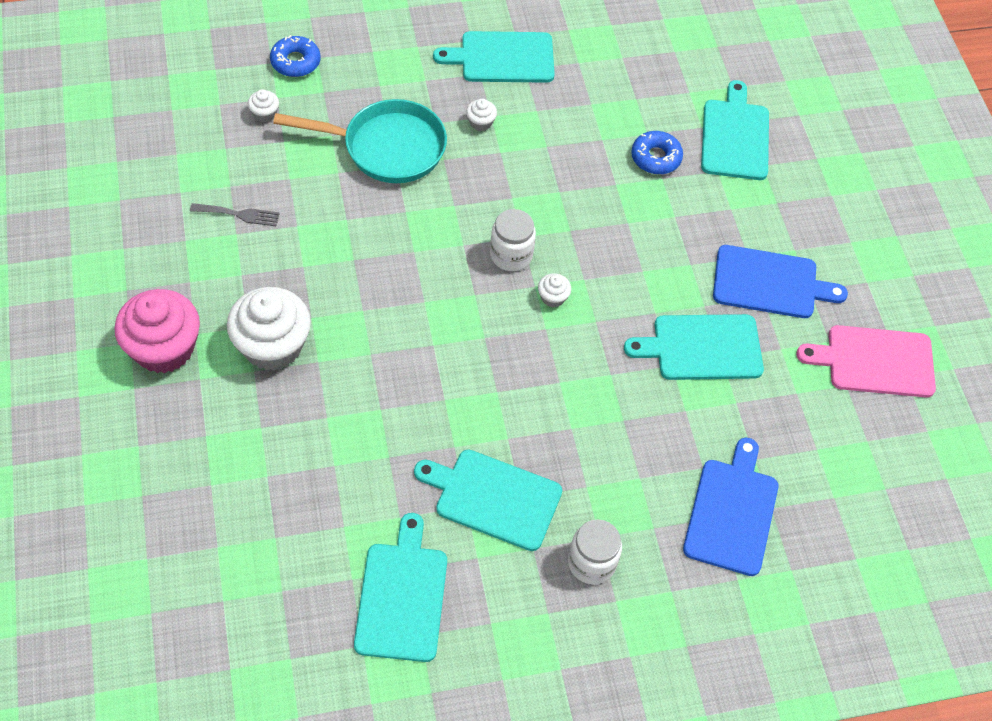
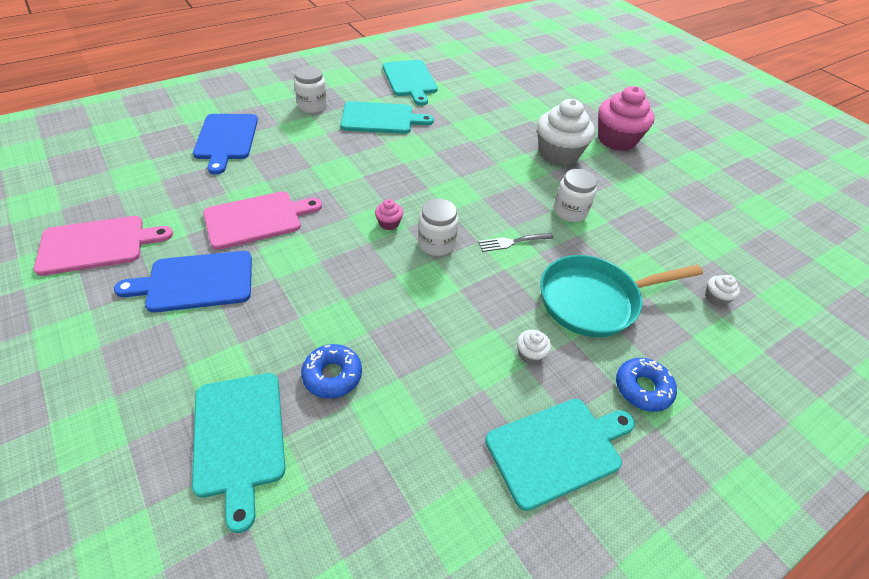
camera: 160 degrees right, 10 degrees down
(239, 214) = (652, 217): grey fork -> grey fork (512, 242)
(295, 62) = (746, 360): blue donut -> blue donut (642, 388)
(331, 251) = (570, 212): none -> white jar
(553, 297) = (389, 223): white cupcake -> pink cupcake
(702, 347) = (257, 219): turquoise cutting board -> pink cutting board

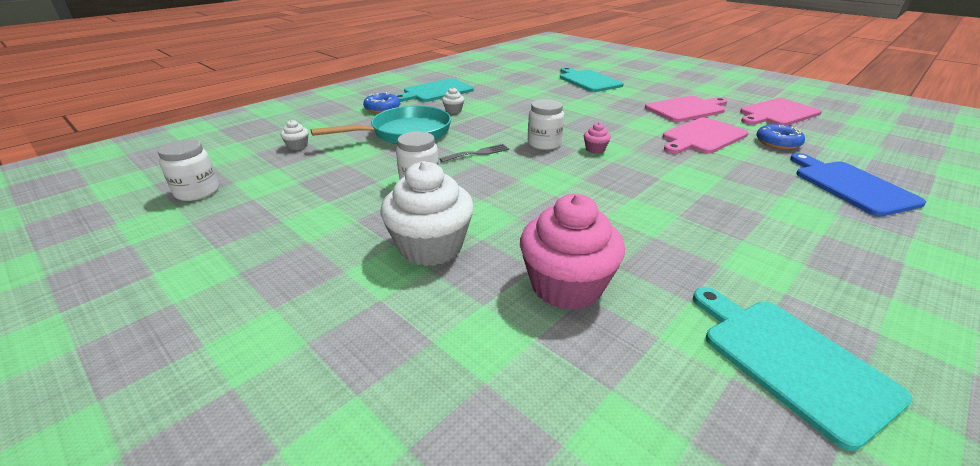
camera: 170 degrees right, 15 degrees down
(196, 282) = (686, 109): blue cutting board -> pink cutting board
(312, 106) = (848, 250): white jar -> white jar (197, 192)
(332, 375) = (564, 95): blue donut -> blue donut (778, 143)
(381, 118) = (728, 250): turquoise cutting board -> none
(616, 140) = (319, 295): pink cupcake -> pink cupcake (566, 286)

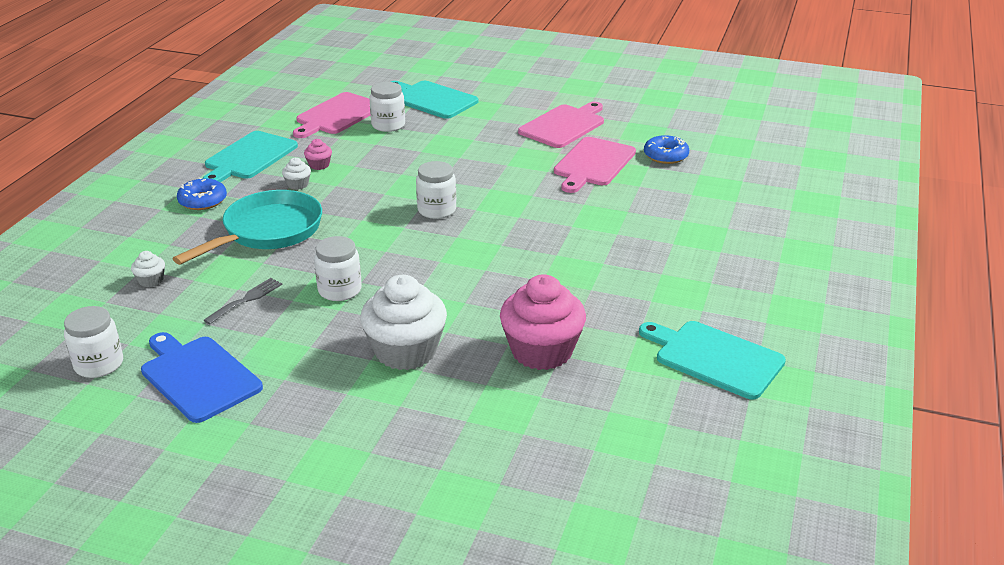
camera: 25 degrees left, 0 degrees up
(477, 153) = (373, 239): grey fork -> grey fork (246, 299)
(546, 89) = (388, 125): none -> white jar
(595, 149) = (494, 205): pink cupcake -> pink cupcake (319, 165)
(777, 113) = (657, 113): pink cutting board -> pink cutting board (337, 115)
(851, 186) = (736, 195): blue cutting board -> blue cutting board (198, 376)

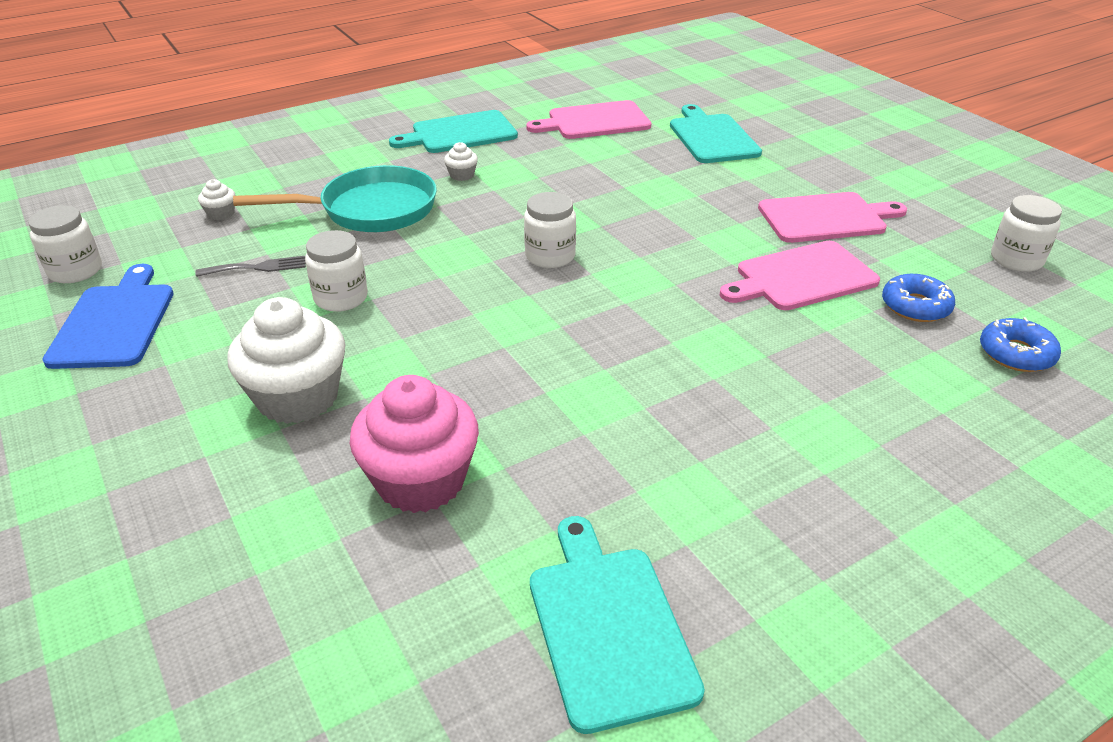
camera: 40 degrees right, 5 degrees up
(203, 201) = (365, 158): blue donut -> blue donut (1016, 354)
(319, 165) = (507, 164): pink cupcake -> none
(388, 125) = (629, 148): white jar -> white jar (1016, 259)

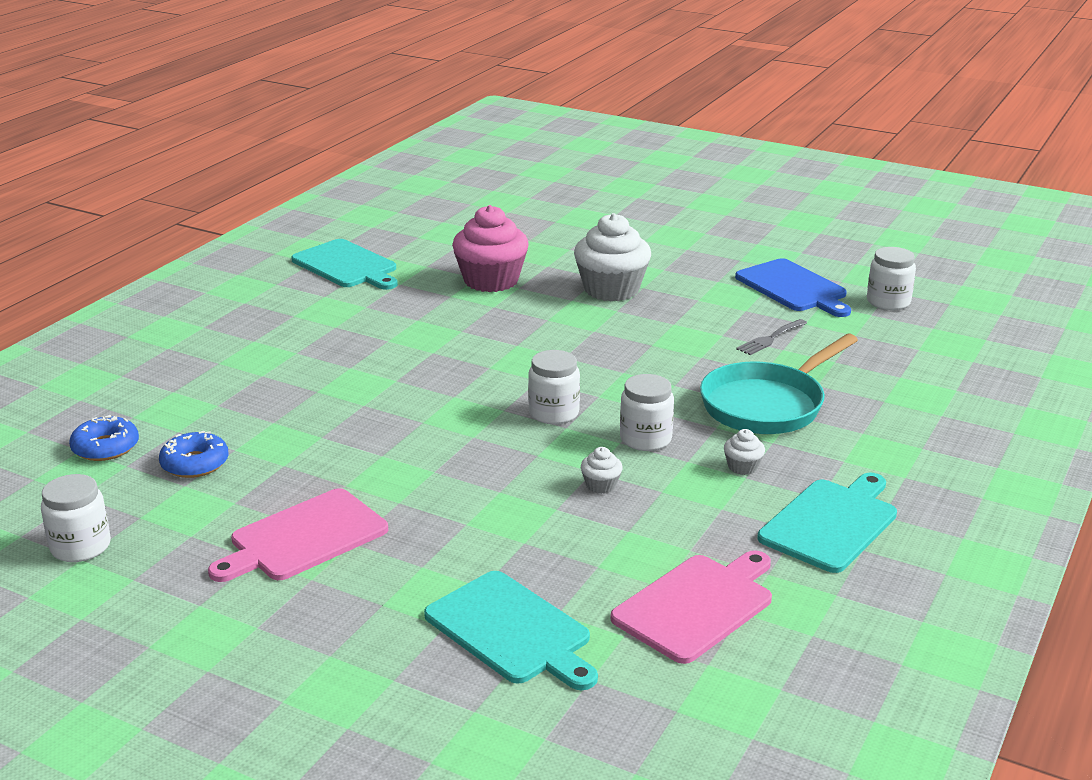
camera: 150 degrees right, 10 degrees down
(221, 214) = (882, 364): white cupcake -> white cupcake (601, 485)
(341, 298) = (674, 339): white jar -> white jar (645, 439)
(801, 277) = (309, 460): pink cutting board -> none

